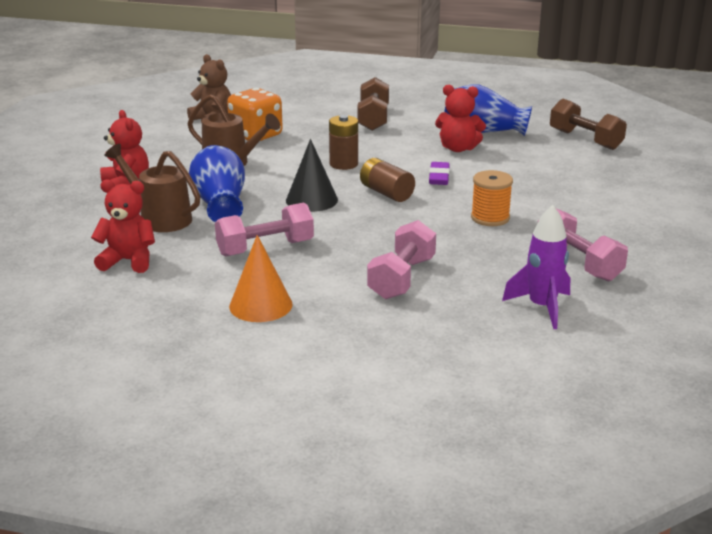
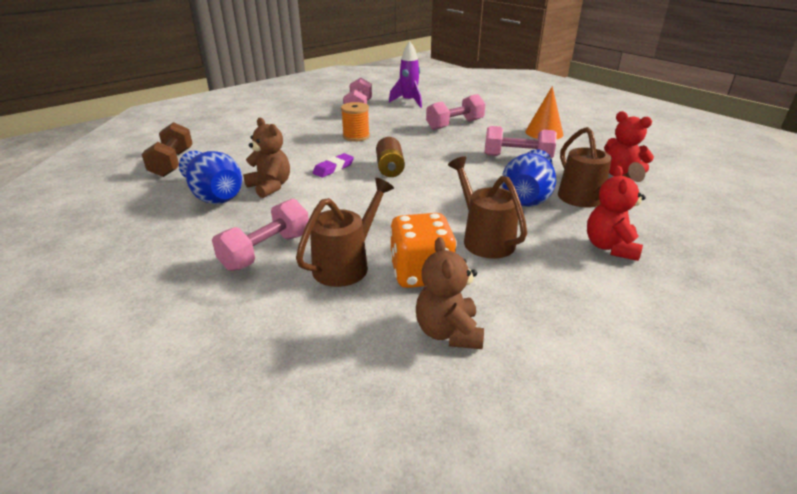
camera: 145 degrees left, 5 degrees up
(310, 127) = (347, 264): none -> brown watering can
(311, 200) = (450, 179): black cone -> none
(343, 164) = (383, 203): brown battery -> none
(373, 119) = (266, 251): brown dumbbell -> pink dumbbell
(458, 148) = (270, 187): red teddy bear -> brown teddy bear

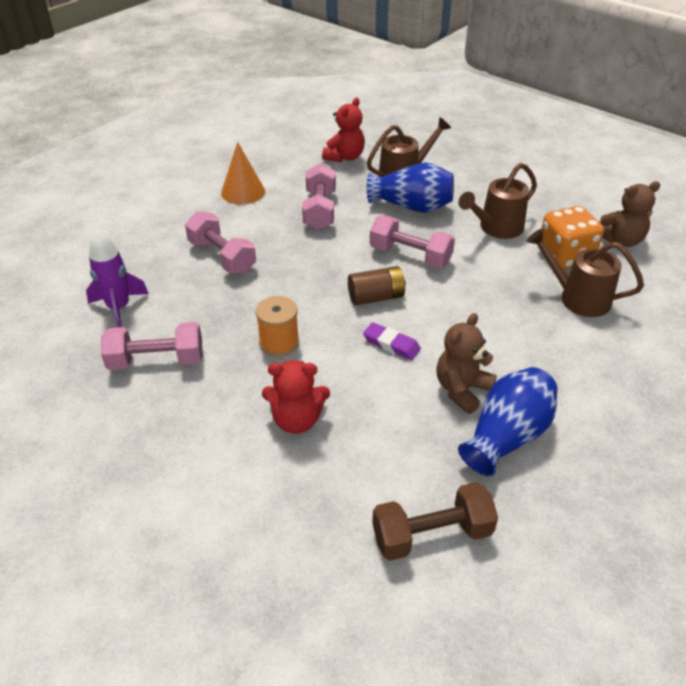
camera: 100 degrees left, 10 degrees up
(266, 251) = (589, 353): pink dumbbell -> pink dumbbell (410, 256)
(610, 247) = (477, 173): red teddy bear -> red teddy bear (297, 420)

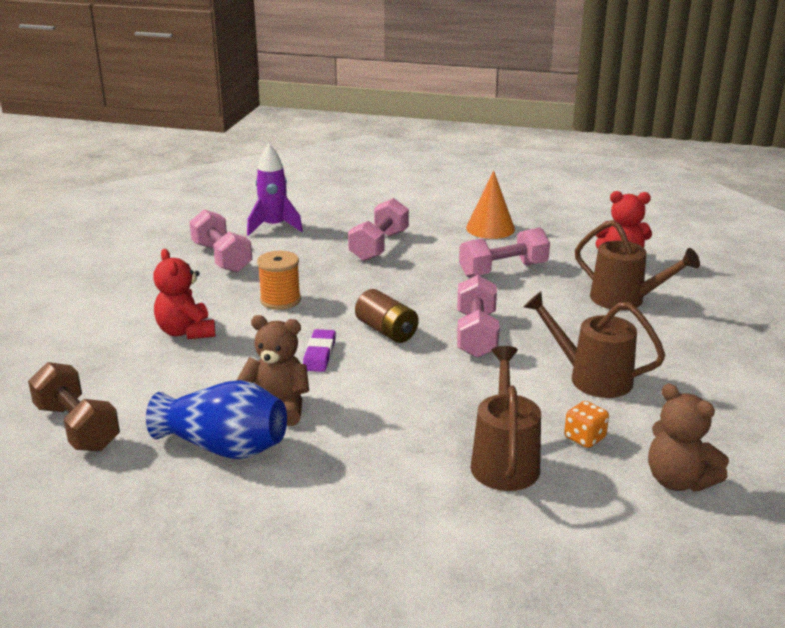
camera: 65 degrees right, 15 degrees down
(412, 206) = (572, 316): blue vase -> none
(565, 257) = (584, 438): orange dice -> orange dice, size x0.50

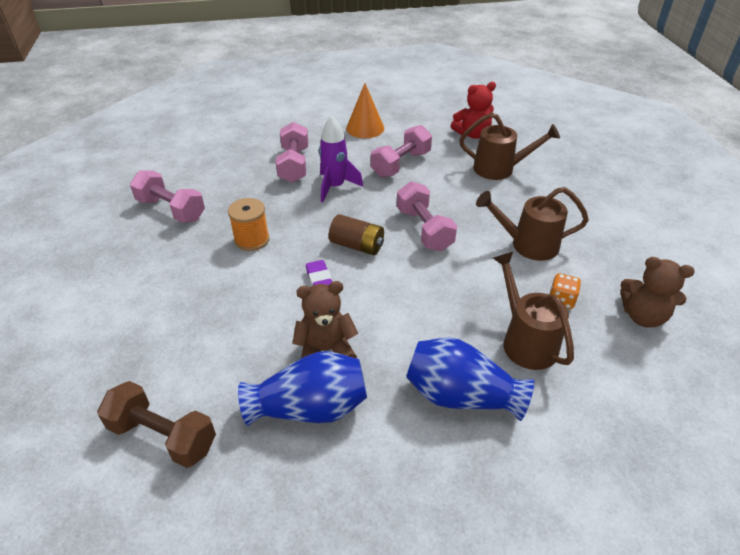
camera: 25 degrees left, 15 degrees up
(186, 332) = (193, 297): red teddy bear -> none
(274, 227) = (195, 167): purple rocket -> purple rocket (335, 187)
(386, 484) = (460, 396): none -> blue vase

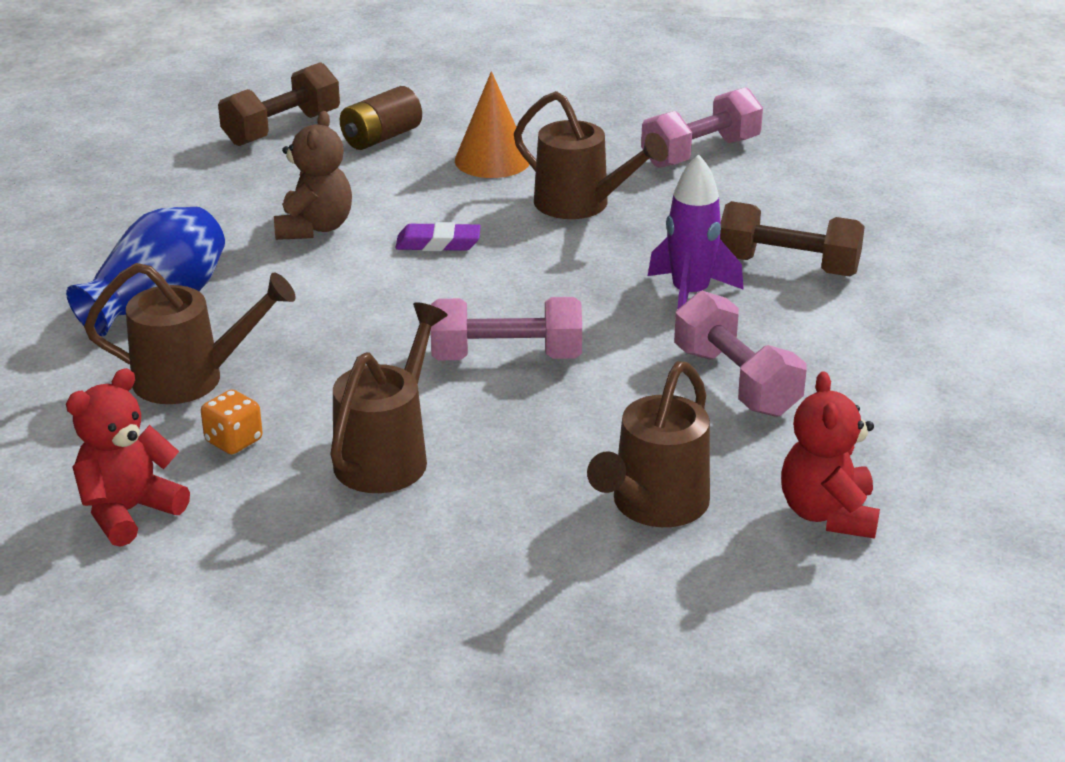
camera: 110 degrees right, 10 degrees down
(252, 240) = (582, 205): orange spool -> brown watering can
(294, 165) = (788, 266): pink dumbbell -> brown dumbbell
(310, 408) = (238, 206): blue vase -> none
(357, 245) = (507, 286): brown battery -> brown battery (381, 138)
(365, 128) = (910, 369): orange cone -> orange cone (492, 160)
(643, 316) = (129, 512): brown teddy bear -> red teddy bear

